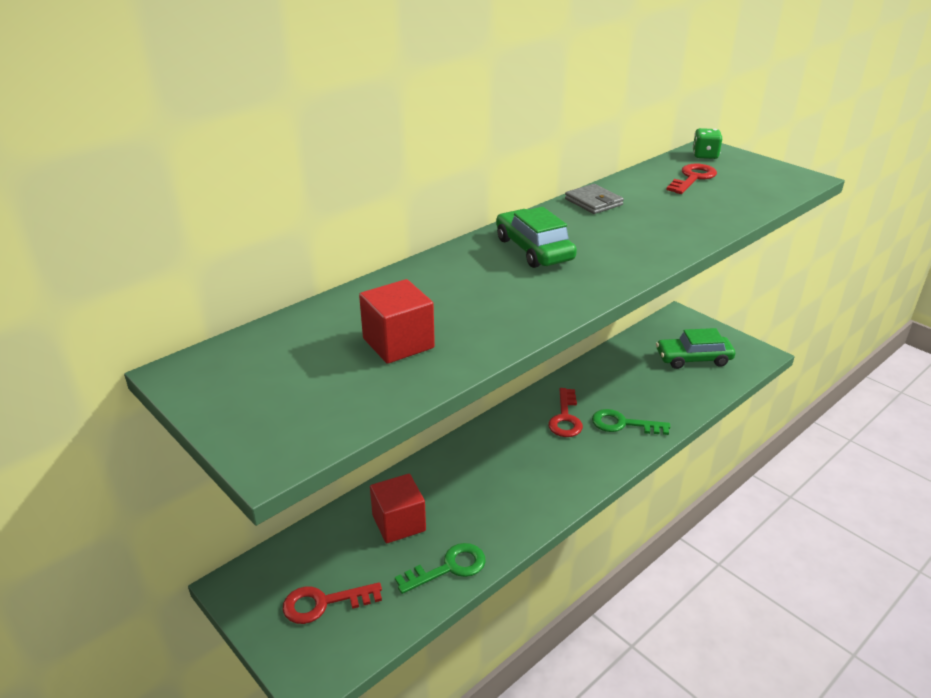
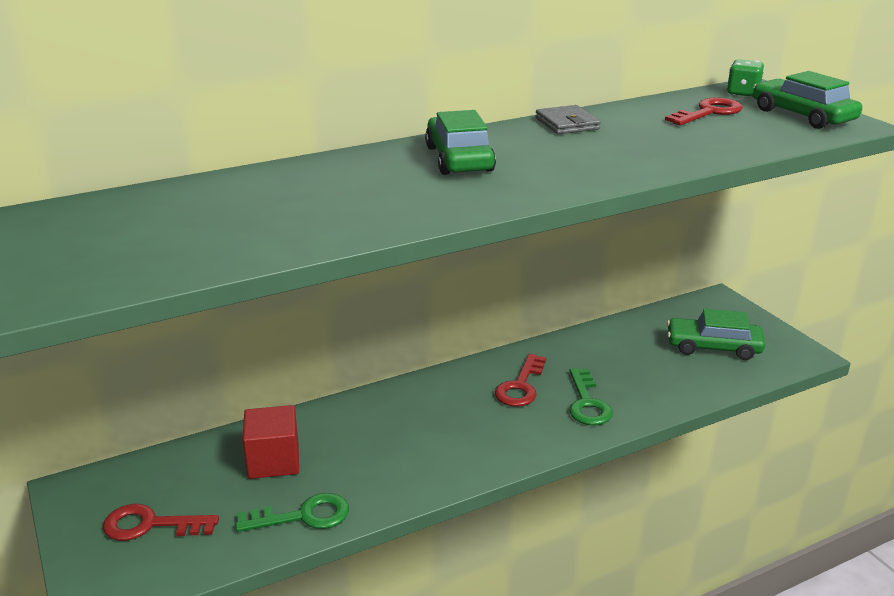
camera: 15 degrees right, 5 degrees down
(398, 343) = (236, 223): red cube -> none
(623, 424) = (587, 403): green key -> green key turned 120 degrees counterclockwise
(762, 174) = (802, 115): none -> green car

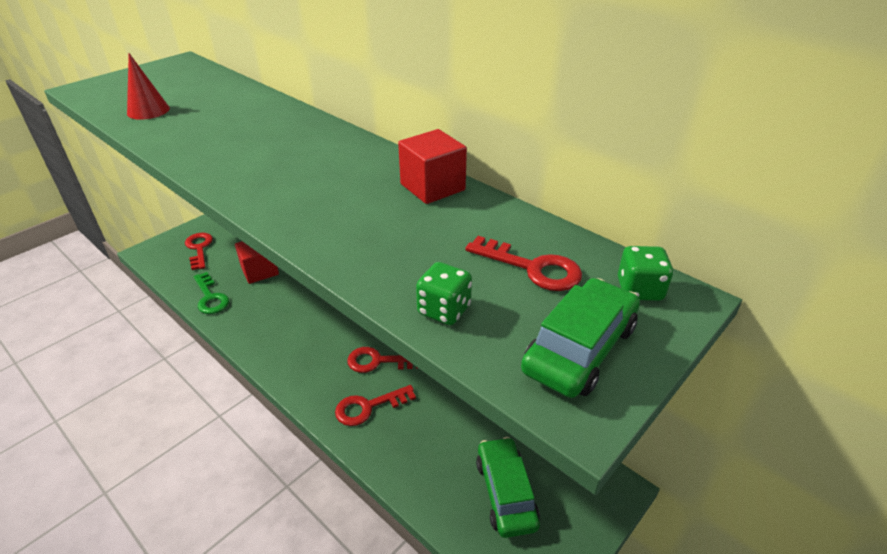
camera: 70 degrees right, 10 degrees up
(212, 244) = (148, 111): none -> red cone
(459, 159) = (315, 154): green car -> none
(567, 124) = (432, 187): grey wallet -> red cube
(587, 403) = (368, 407): green key -> red key
(755, 141) = (444, 310): none -> green dice

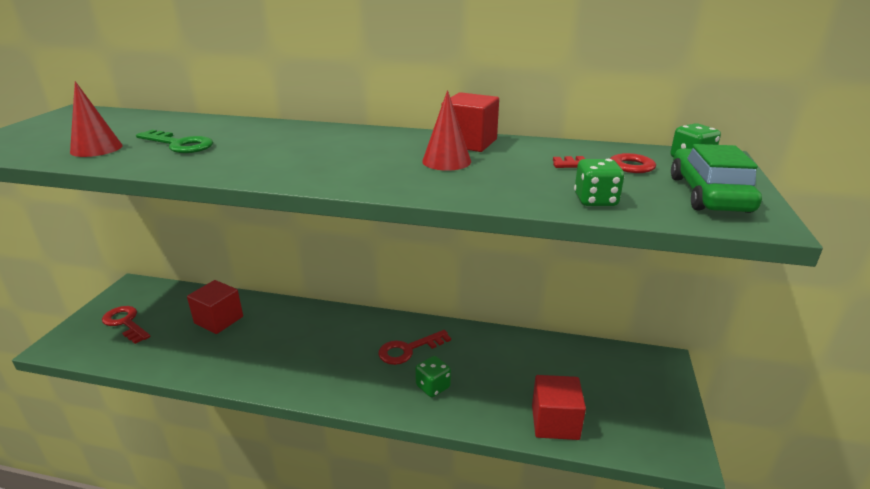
camera: 30 degrees left, 10 degrees down
(210, 297) = (181, 360): green key -> green key (180, 144)
(368, 407) = (433, 387): red key -> green dice
(378, 206) = (446, 161): none -> red cone
(442, 495) = (555, 422): none -> red cube
(506, 493) = (598, 398): green car -> none

